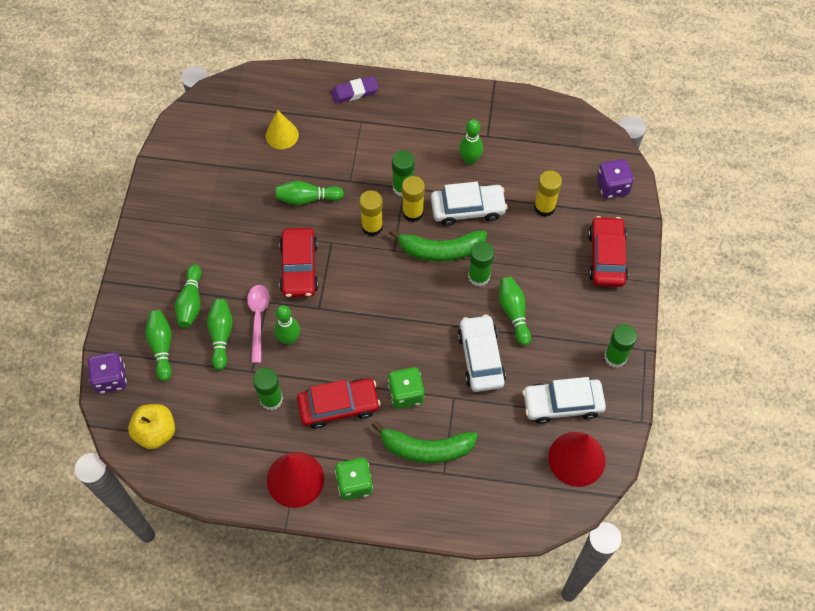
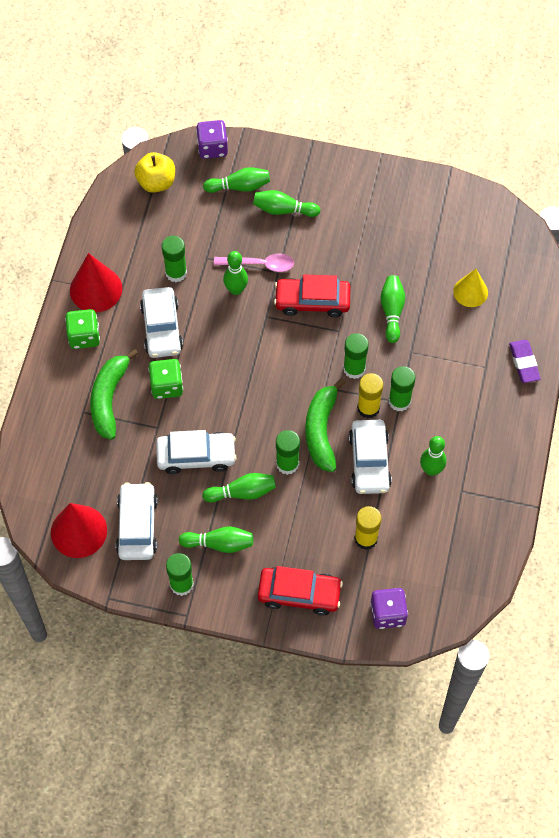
camera: 95 degrees right, 0 degrees up
(221, 335) = (245, 234): green bowling pin -> green bowling pin (219, 543)
(339, 406) = (162, 328): red car -> white car
(372, 227) = (354, 369): yellow glue stick -> green glue stick

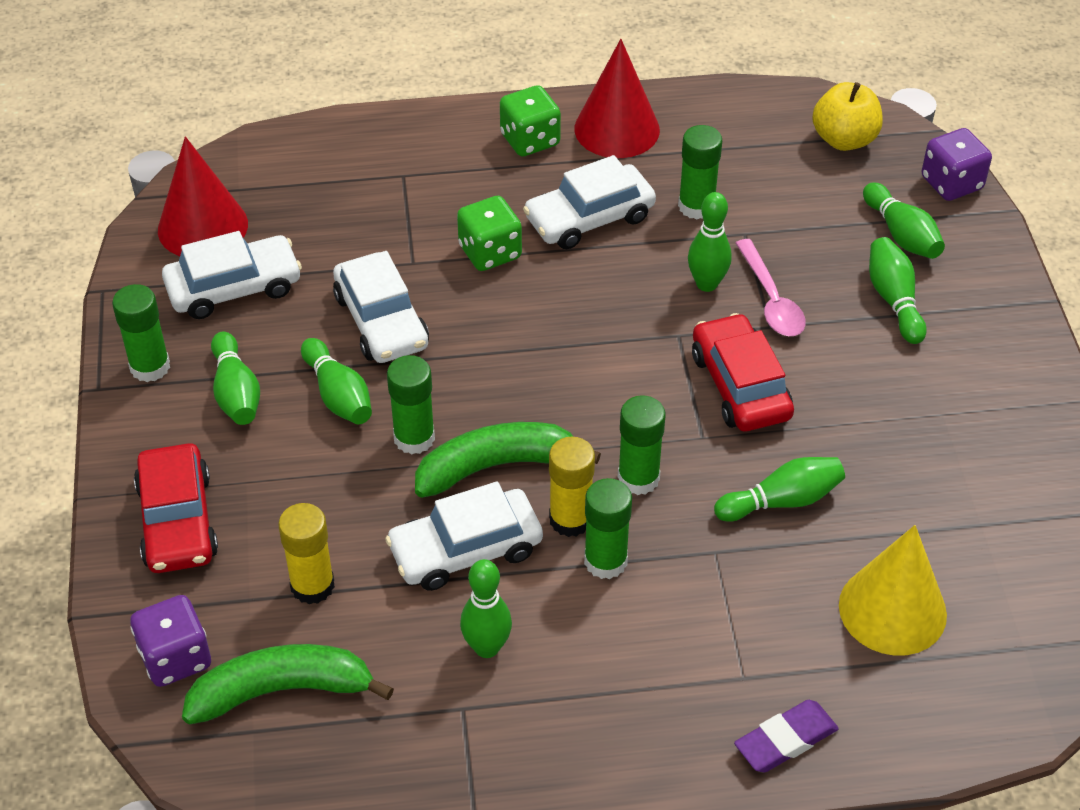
camera: 70 degrees right, 15 degrees down
(109, 398) = (438, 196): green banana -> green banana (282, 691)
(470, 292) = (892, 609): yellow cone -> yellow cone, size x1.51

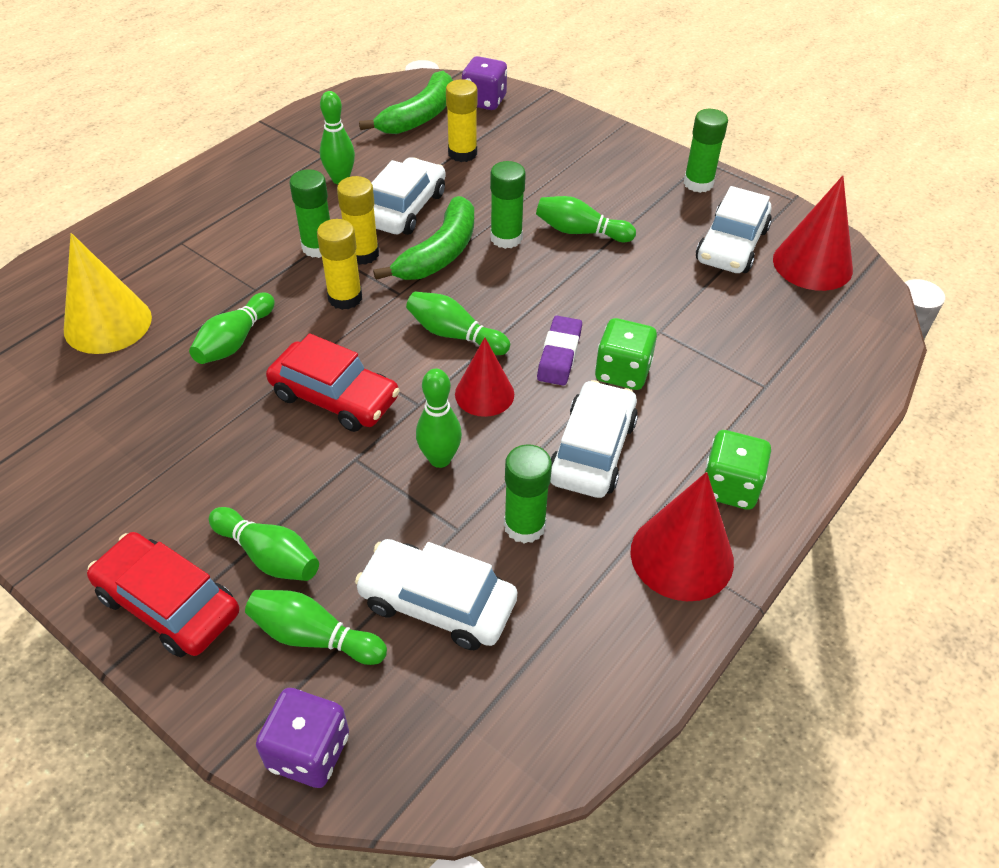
camera: 135 degrees right, 0 degrees up
(178, 521) = (567, 139): red car -> red car (168, 604)
(236, 392) = (635, 200): green bowling pin -> green bowling pin (454, 335)
(381, 321) = (620, 283): white car -> white car (437, 603)
(617, 307) = (484, 394): none -> red cone
(638, 478) = (345, 298): green glue stick -> yellow glue stick
(771, 299) = (375, 481): pink spoon -> none
(785, 740) = (132, 229): purple eraser -> purple eraser (559, 355)
(844, 139) = (469, 723): yellow apple -> none

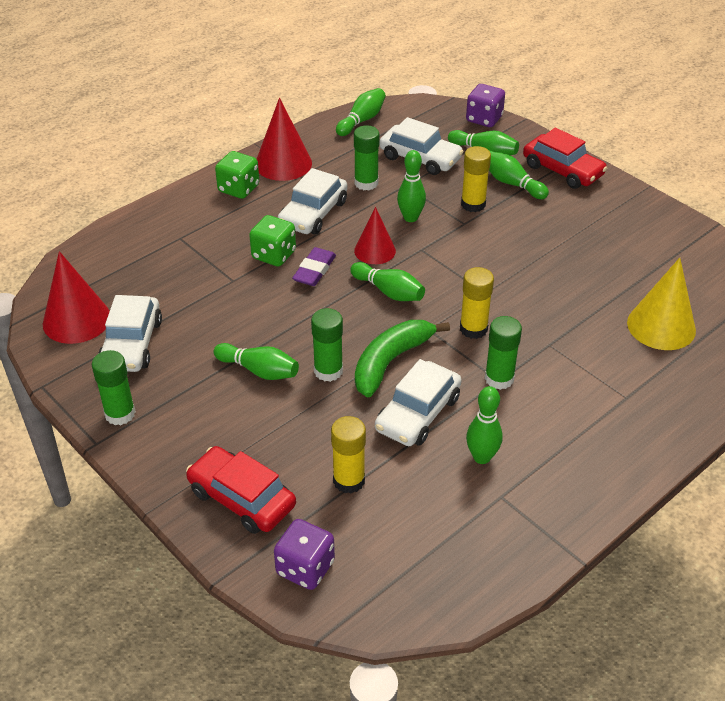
camera: 170 degrees left, 5 degrees down
(235, 341) = (556, 303): green bowling pin -> green bowling pin (362, 120)
(335, 397) = (478, 258): red car -> red car (241, 498)
(362, 254) = (459, 368): yellow glue stick -> yellow glue stick (473, 204)
(419, 116) = (389, 548): green banana -> none
(732, 245) = (132, 344): white car -> white car turned 150 degrees clockwise

